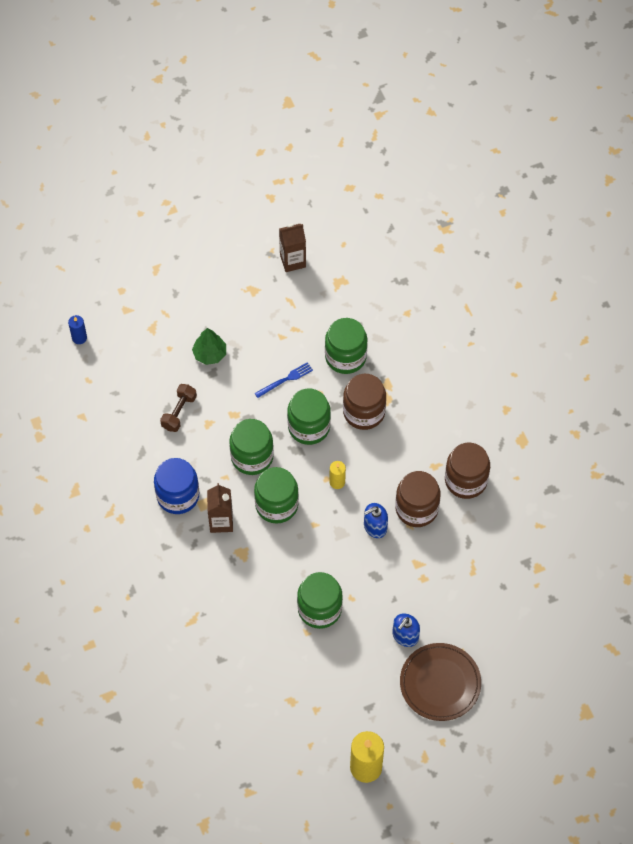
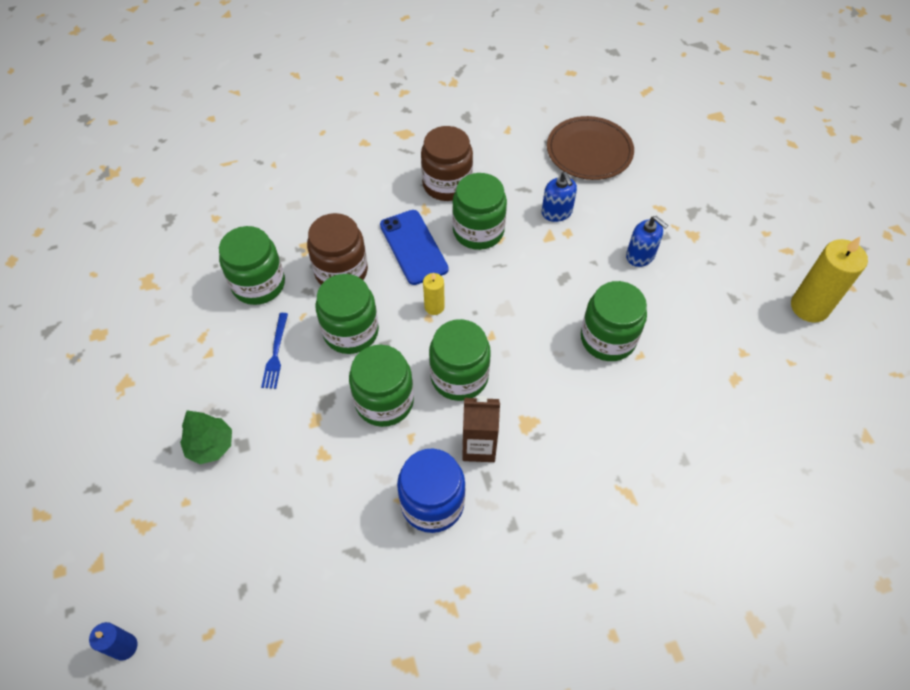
camera: 85 degrees left, 5 degrees down
(179, 412) = (296, 494): brown dumbbell -> none
(285, 380) = (275, 353): blue fork -> blue fork turned 150 degrees counterclockwise
(292, 261) = (96, 332): brown carton -> none
(375, 527) = (499, 273): blue soap dispenser -> blue soap dispenser (556, 212)
(394, 461) = (413, 247): none -> blue phone
(416, 508) = (478, 231): brown jar -> green jar
(440, 683) = (696, 229): brown plate -> brown plate (589, 151)

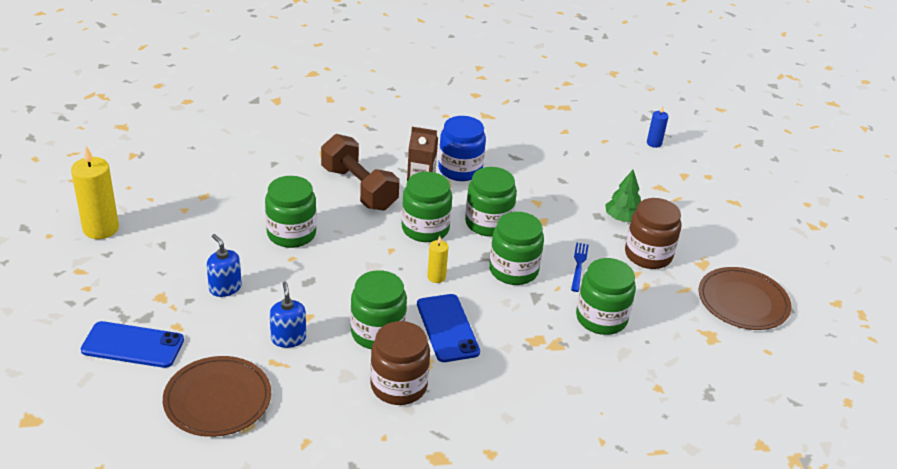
camera: 175 degrees left, 20 degrees down
(95, 333) = (743, 301): none -> brown plate
(341, 271) = (521, 317): brown jar -> brown jar (648, 255)
(557, 433) = (359, 188): none -> brown dumbbell
(685, 184) = (133, 345): none -> blue phone

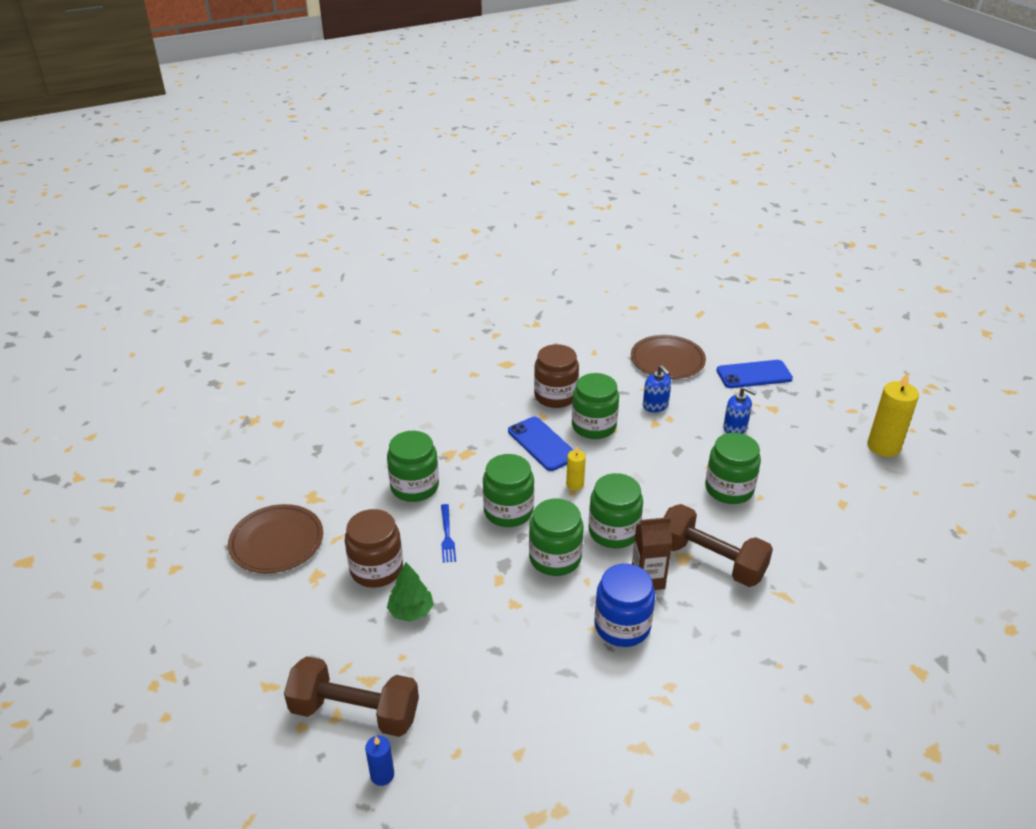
camera: 165 degrees right, 0 degrees up
(670, 174) = (355, 712): none -> brown dumbbell

